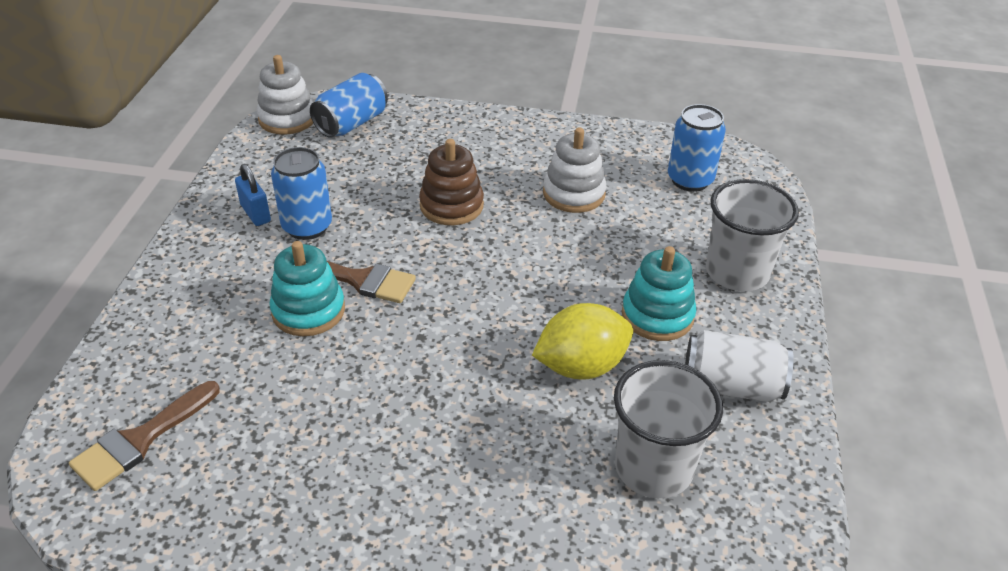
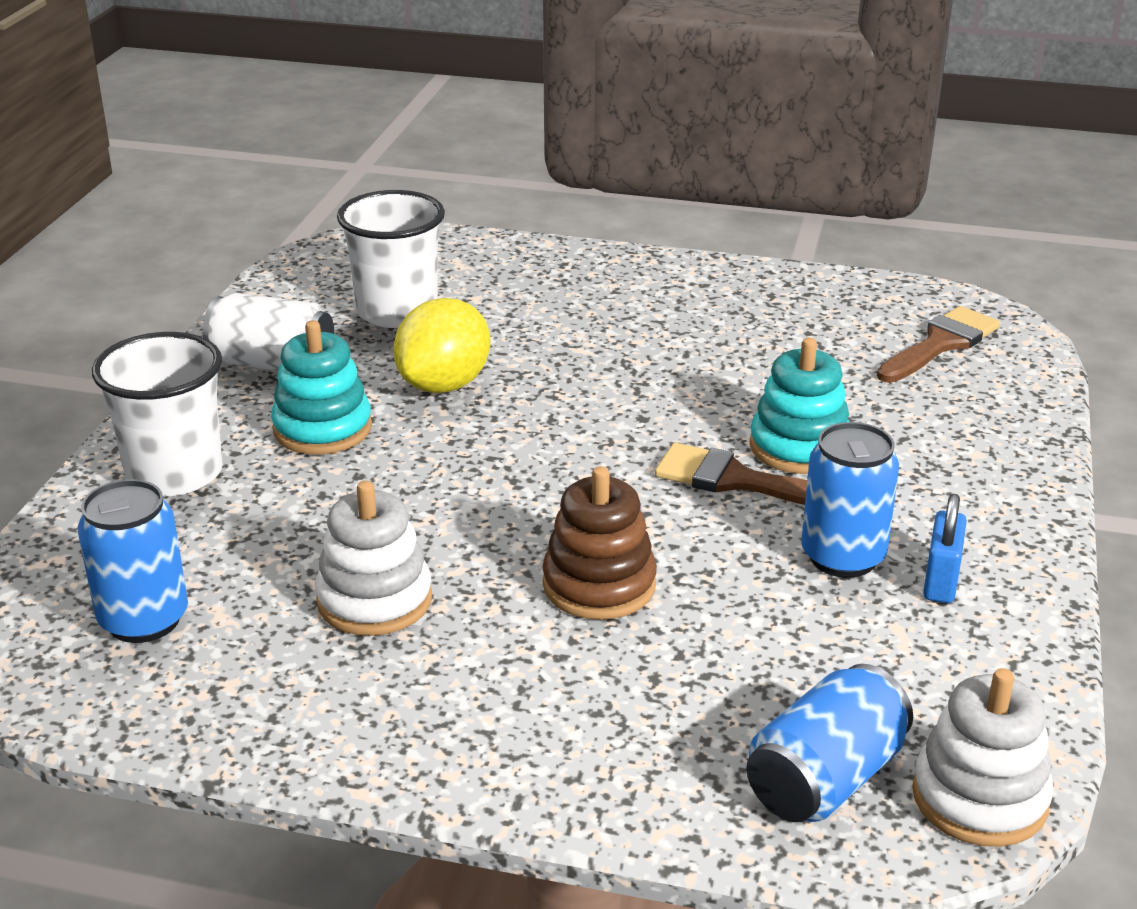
camera: 175 degrees left, 10 degrees down
(255, 213) = (940, 581): blue padlock -> blue padlock turned 45 degrees clockwise
(581, 366) = (444, 385): yellow lemon -> yellow lemon turned 45 degrees counterclockwise

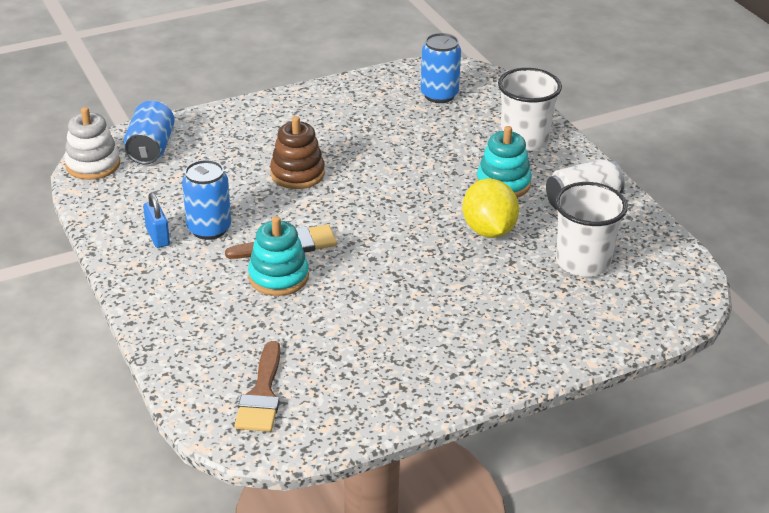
camera: 140 degrees right, 5 degrees up
(374, 600) = (372, 133): white stacking toy -> none

